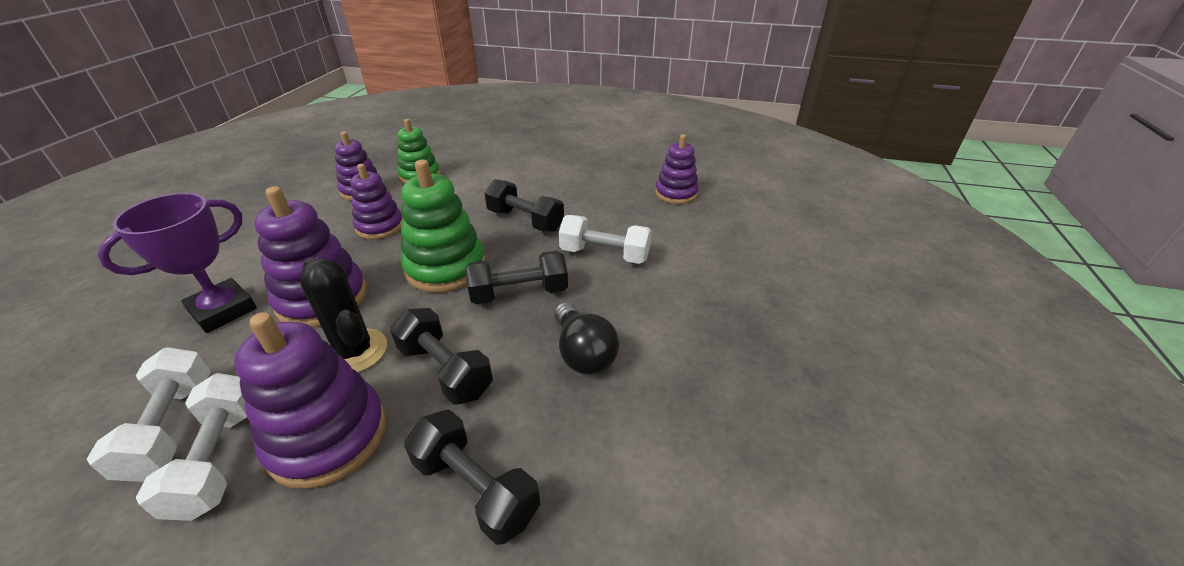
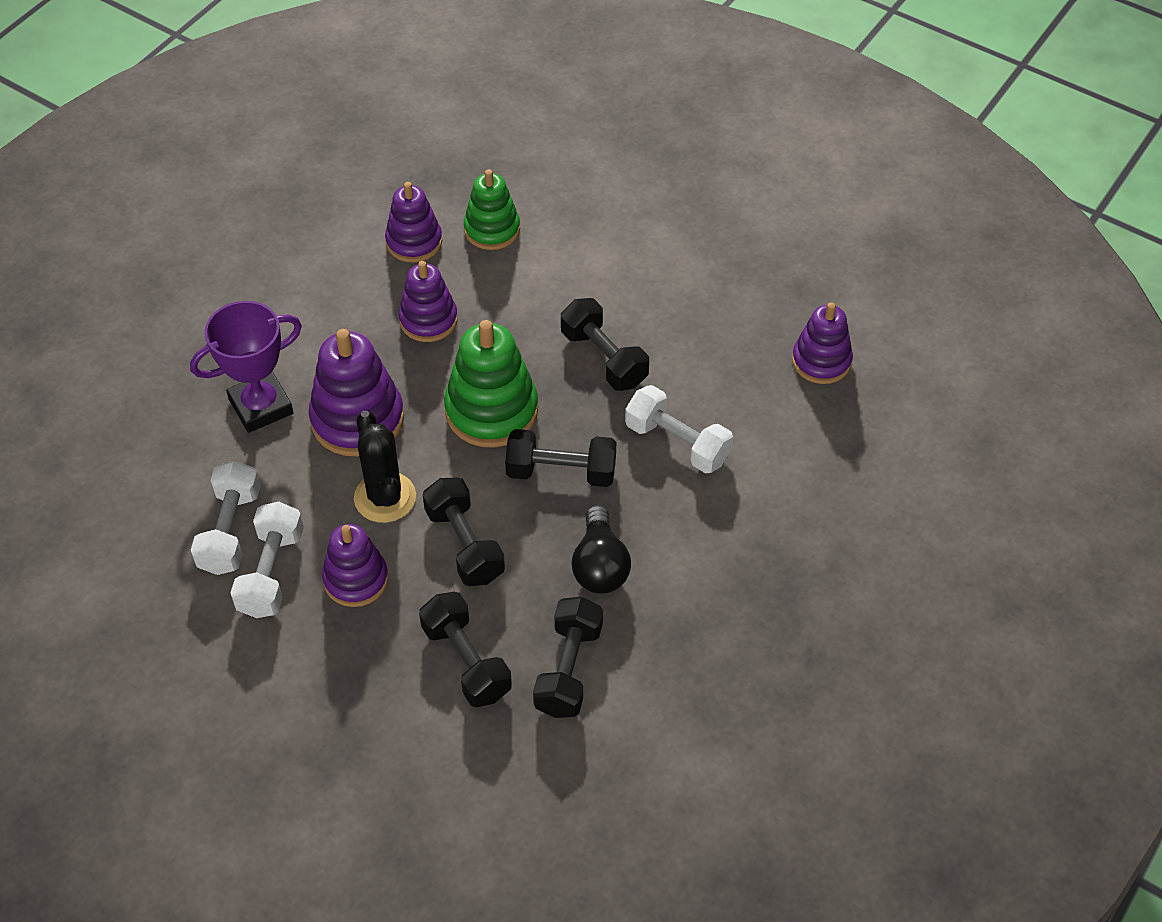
camera: 20 degrees right, 15 degrees up
(328, 436) = (356, 579): purple stacking toy -> purple stacking toy, size x0.65
(594, 459) = (568, 669): none -> black dumbbell

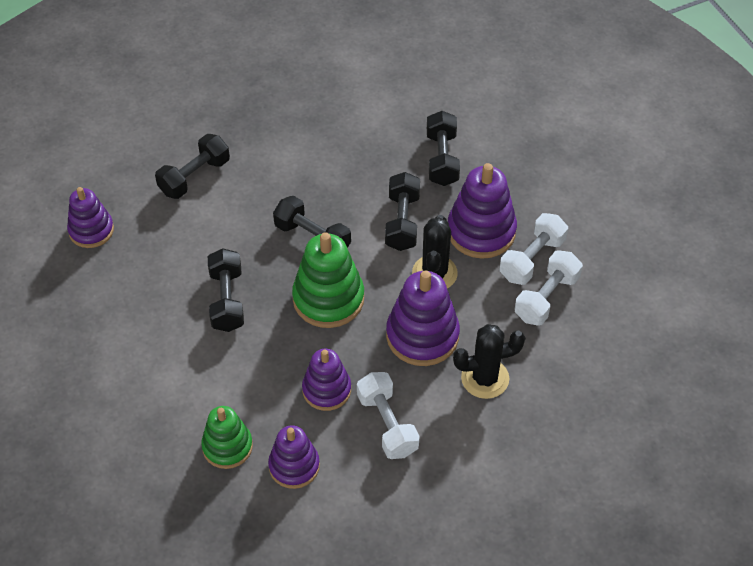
camera: 150 degrees left, 0 degrees up
(261, 406) = (485, 378): purple trophy -> black cactus
(356, 579) = (481, 231): purple stacking toy -> purple stacking toy, size x1.53
(568, 669) = (387, 130): black dumbbell -> black dumbbell (194, 177)
(600, 565) = (330, 174): black light bulb -> none
(677, 443) = (227, 222): white dumbbell -> white dumbbell (387, 424)

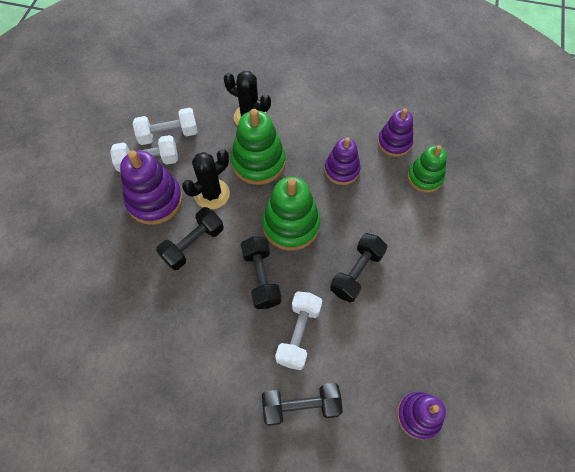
camera: 140 degrees left, 10 degrees up
(387, 424) = (325, 130): white dumbbell -> white dumbbell (298, 334)
(422, 336) = (258, 162): purple stacking toy -> green stacking toy
(442, 159) = (116, 273): black dumbbell -> none

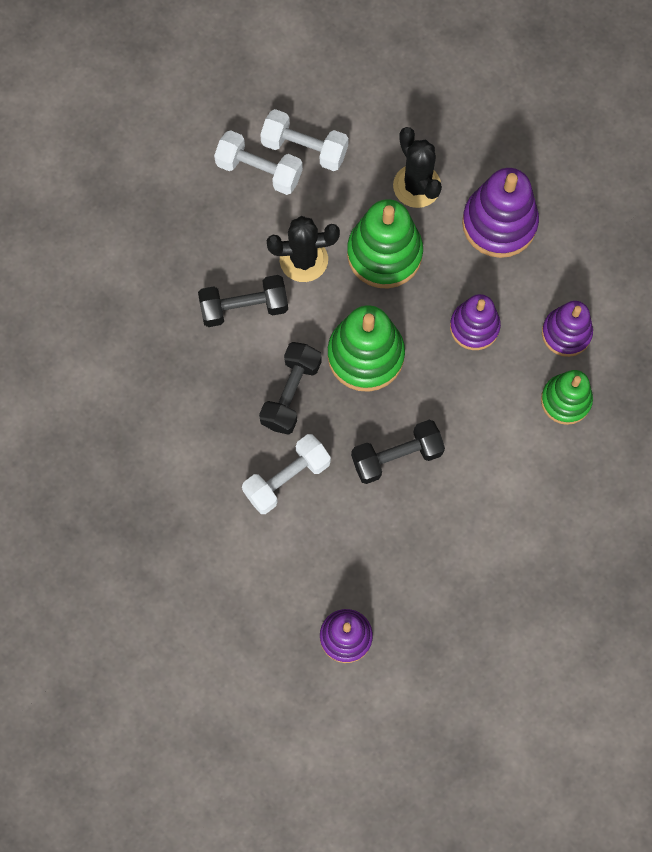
camera: 35 degrees right, 10 degrees up
(155, 200) = (236, 226): purple stacking toy -> purple stacking toy (499, 223)
(301, 406) = (238, 548): black dumbbell -> none

